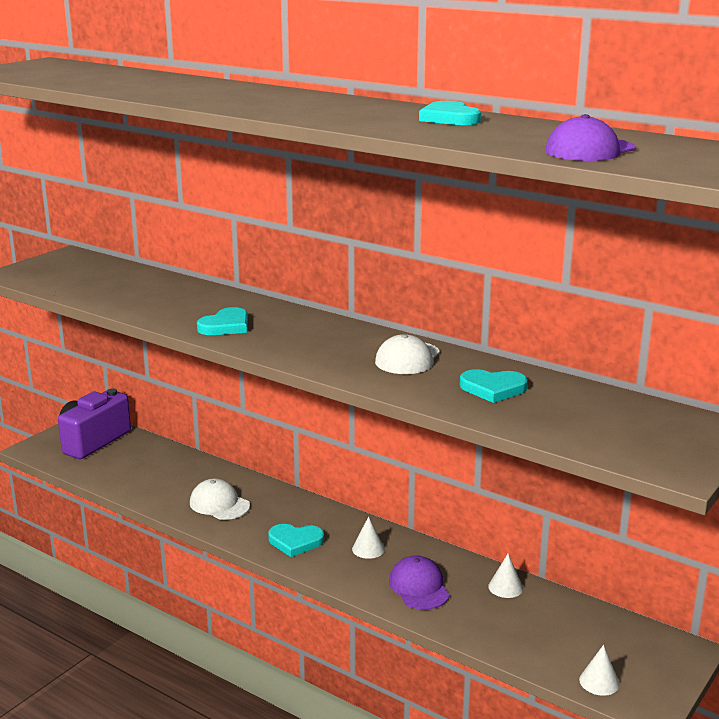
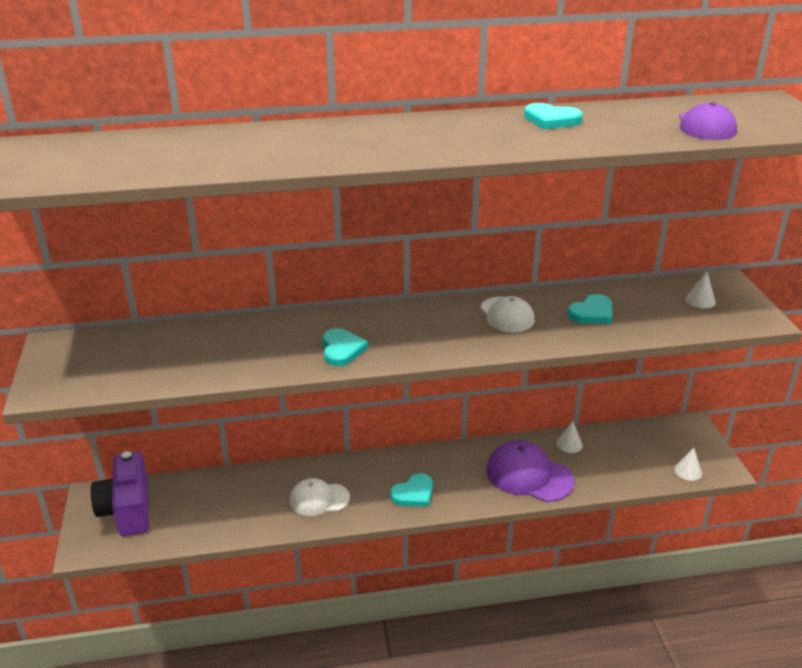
camera: 45 degrees left, 10 degrees up
(368, 549) = (463, 469): white cone -> white cone (700, 300)
(419, 587) = (529, 475): purple cap -> purple cap, size x1.54

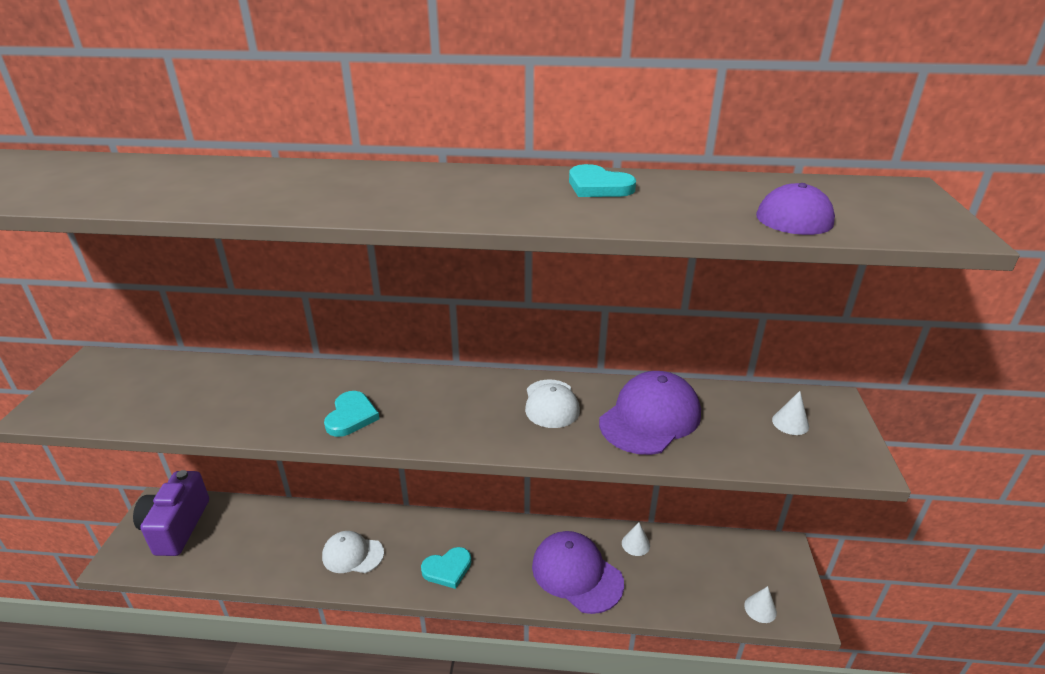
camera: 15 degrees right, 0 degrees up
(592, 313) = (650, 417): turquoise heart -> purple cap

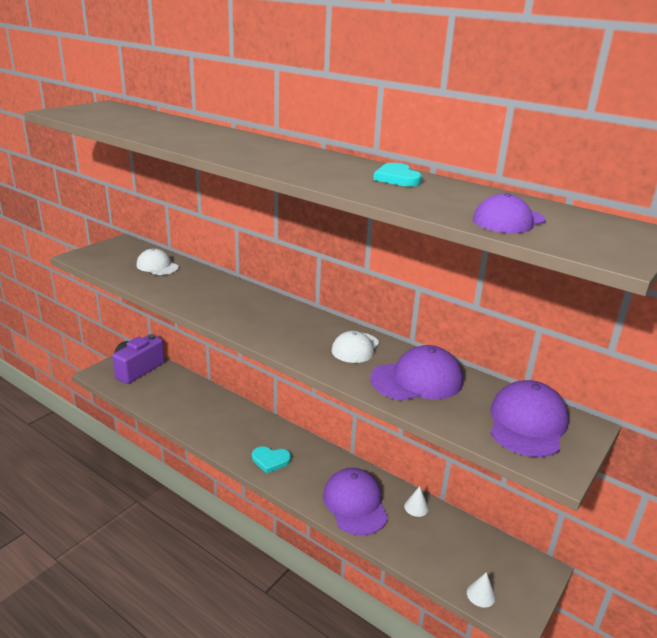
camera: 30 degrees right, 5 degrees down
(351, 416) = (225, 311): turquoise heart -> none
(352, 554) = (220, 426): white cap -> white cap (157, 266)
(790, 423) = (527, 423): white cone -> purple cap

